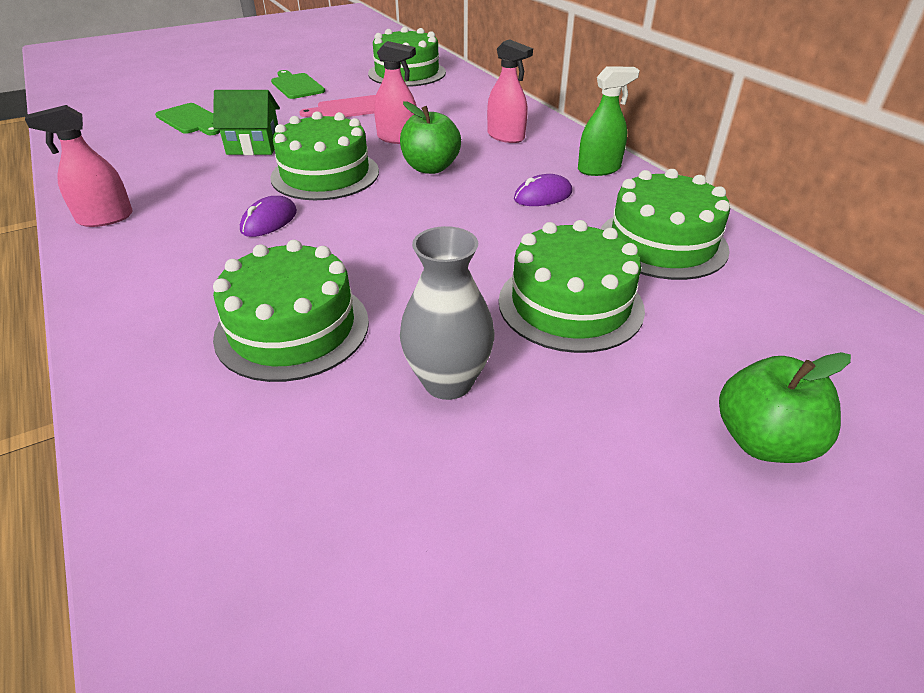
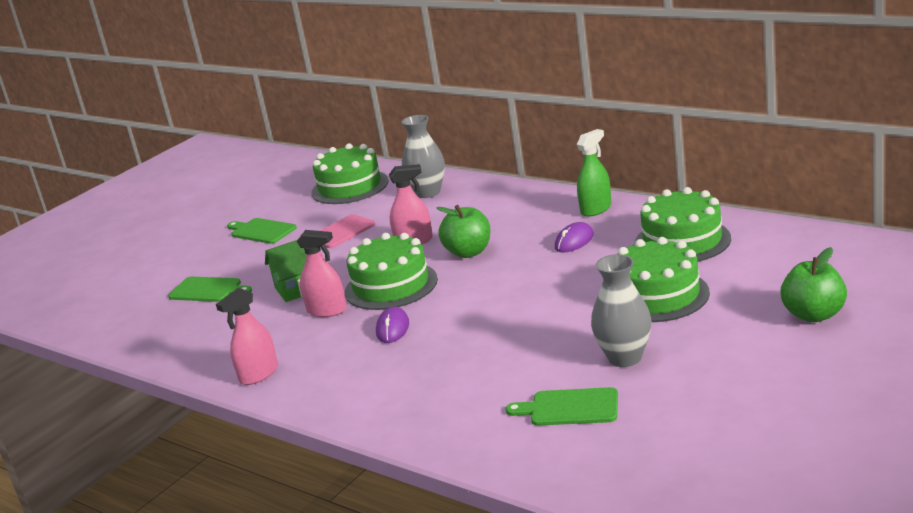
camera: 20 degrees left, 15 degrees down
(292, 328) = (497, 373): green cake -> none
(306, 430) = (570, 408): none -> green cutting board
(462, 99) = (428, 193): none -> grey vase
(506, 136) = (500, 210): pink spray bottle -> pink spray bottle (327, 311)

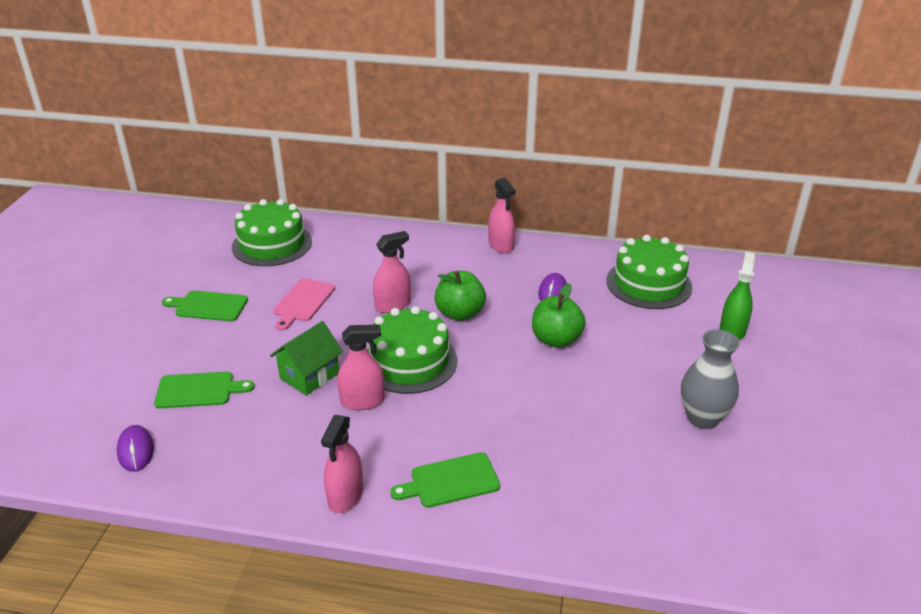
camera: 30 degrees left, 10 degrees up
(392, 328) = (452, 414): purple mouse -> purple mouse (136, 450)
(428, 193) = (363, 246): grey vase -> none
(559, 198) = (501, 245): none -> pink spray bottle
(570, 408) = (700, 484): green cutting board -> green cutting board (450, 481)
(596, 209) = (544, 255): green spray bottle -> green spray bottle (732, 331)
(657, 295) = (674, 345): green cake -> none
(814, 315) = (818, 351): green apple -> green apple (556, 339)

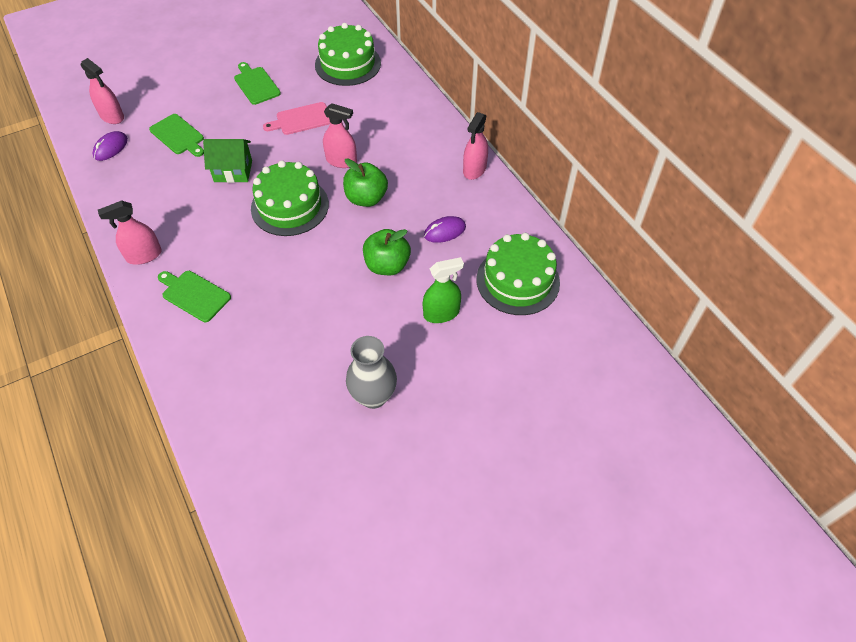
camera: 50 degrees right, 20 degrees up
(362, 401) = (231, 209): pink spray bottle -> pink spray bottle (112, 116)
(732, 331) = (506, 364): green spray bottle -> green spray bottle (441, 313)

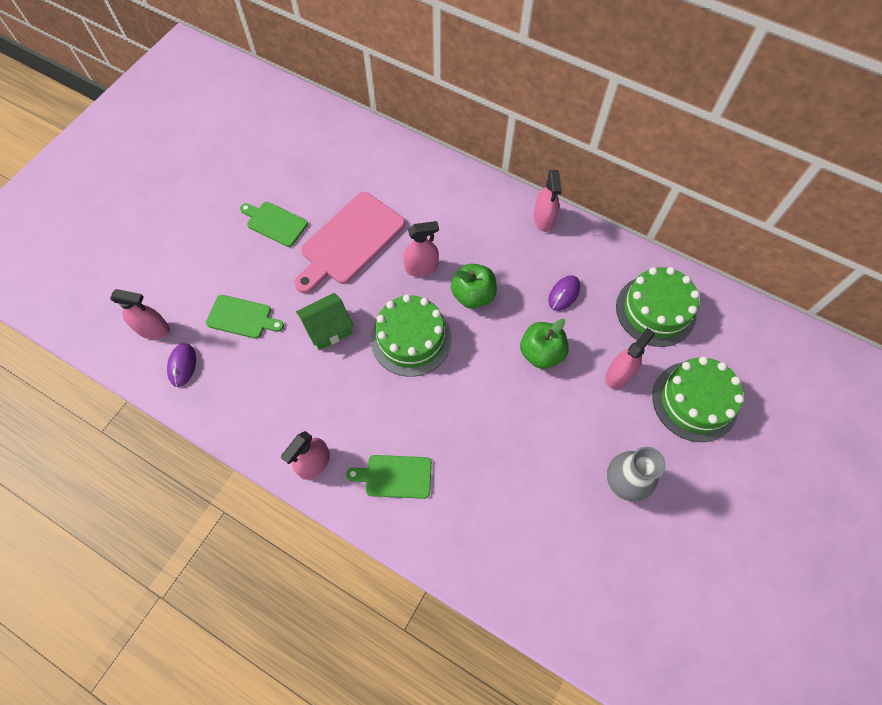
camera: 30 degrees left, 10 degrees up
(301, 119) = (350, 241): pink cutting board -> pink cutting board, size x1.77
(348, 64) = (347, 159): green cake -> green cake (694, 401)
(441, 313) = (618, 374): green spray bottle -> pink spray bottle

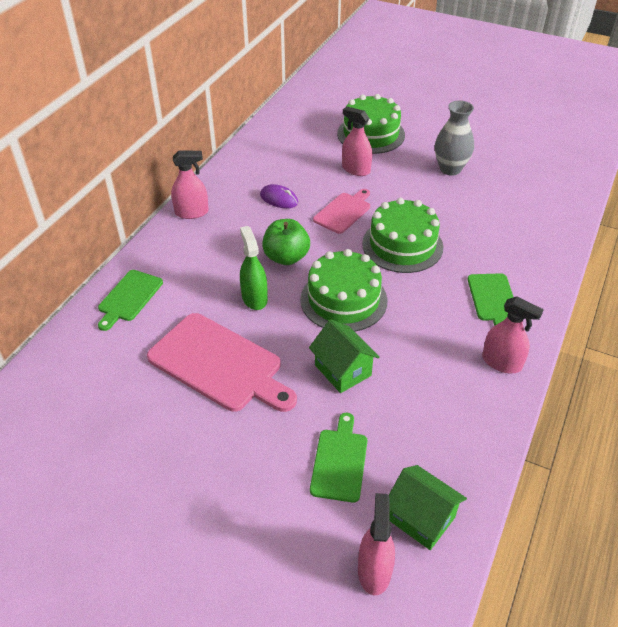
camera: 95 degrees left, 20 degrees down
(182, 365) = (421, 518): purple mouse -> green house
(275, 223) = (189, 449): green cutting board -> green cutting board (129, 297)
(421, 267) = (254, 298): pink spray bottle -> green spray bottle
(541, 353) = (343, 212): green apple -> pink cutting board
(655, 310) = (290, 150): green cake -> green cake (402, 245)

